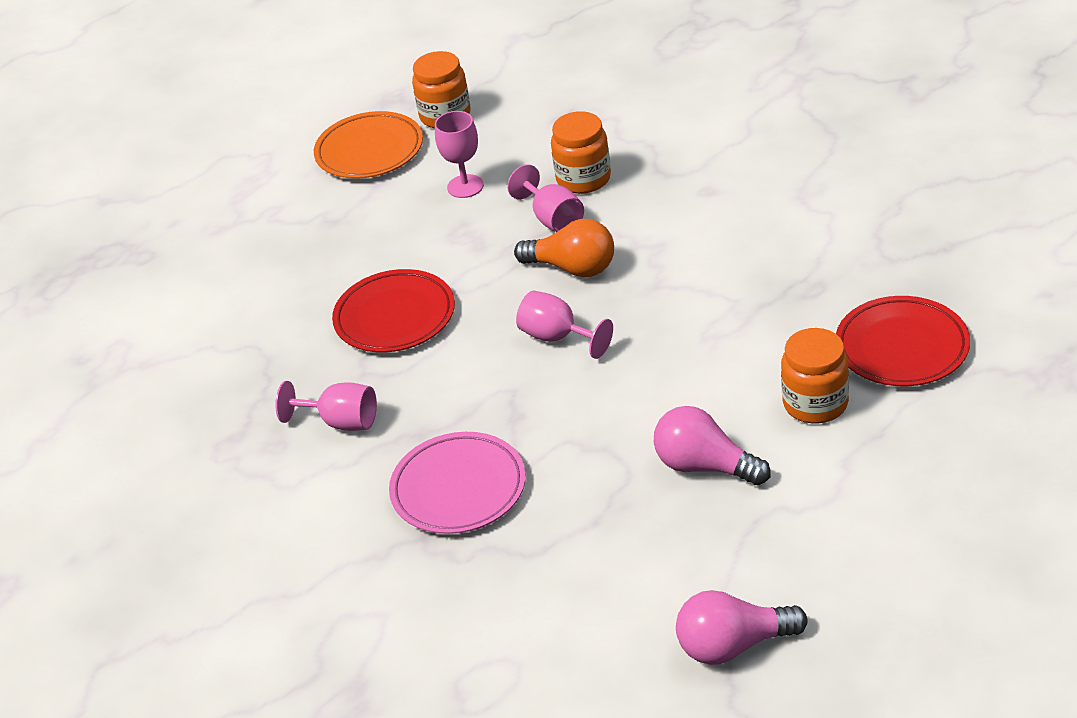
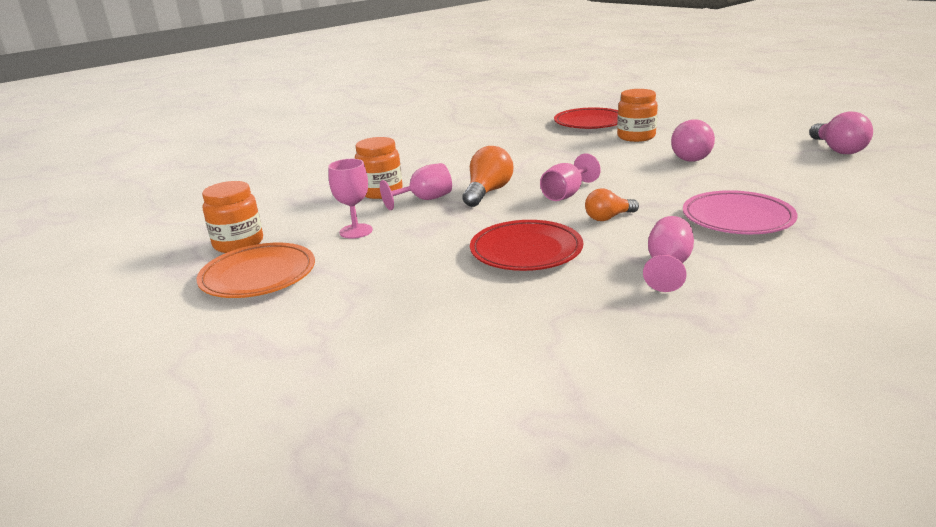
camera: 90 degrees left, 15 degrees down
(476, 376) = (608, 218): none -> orange light bulb

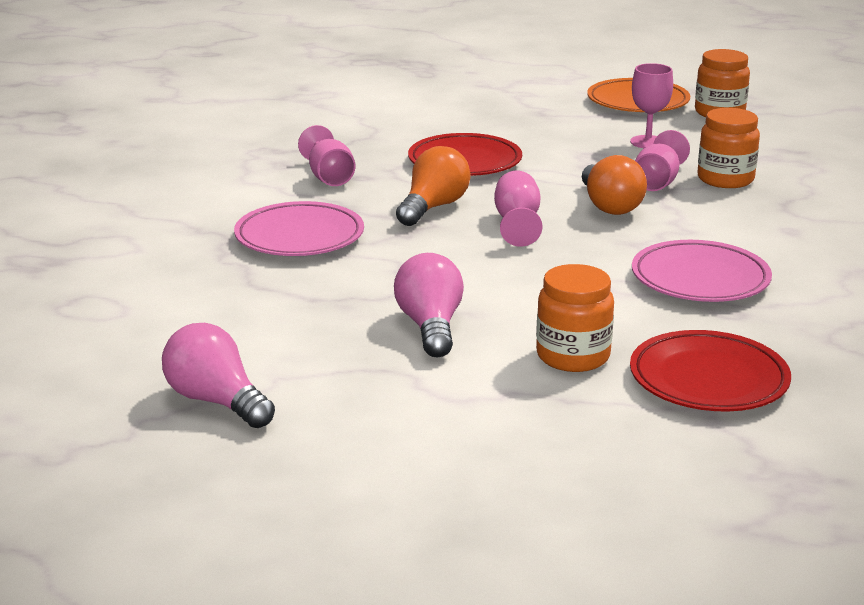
camera: 140 degrees right, 0 degrees up
(519, 150) = (700, 279): none -> pink plate
(608, 218) = (433, 207): orange light bulb -> orange light bulb, size x1.52

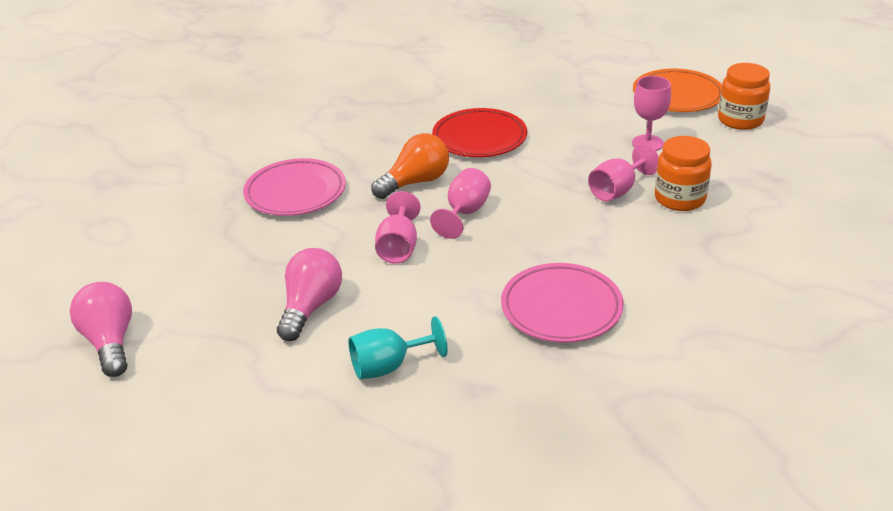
camera: 25 degrees right, 10 degrees up
(329, 177) = (365, 135): pink goblet -> pink goblet (398, 247)
(573, 356) = (389, 366): orange jar -> turquoise goblet
(609, 206) = (554, 209): orange light bulb -> none
(708, 379) = (473, 422): red plate -> none

